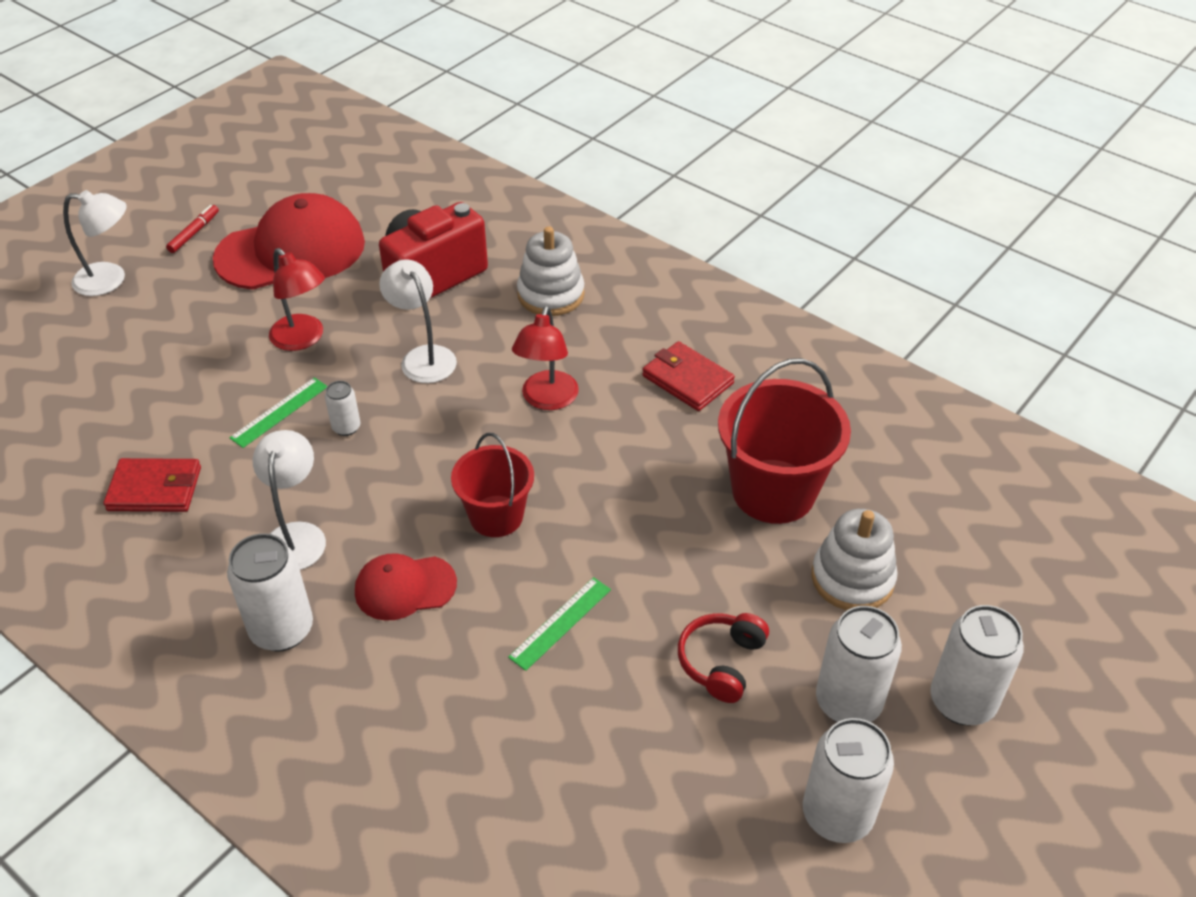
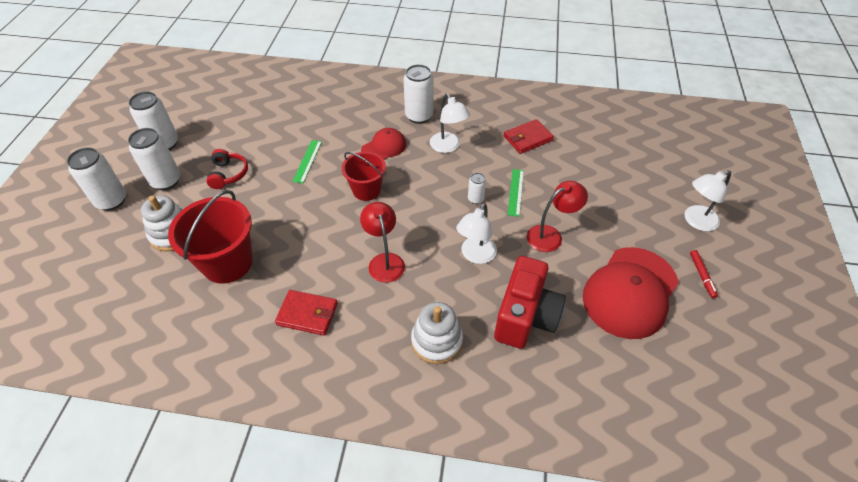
camera: 150 degrees right, 5 degrees up
(303, 339) = (550, 235): red lamp -> red lamp turned 135 degrees clockwise
(423, 357) = (475, 255): white lamp -> white lamp turned 90 degrees clockwise

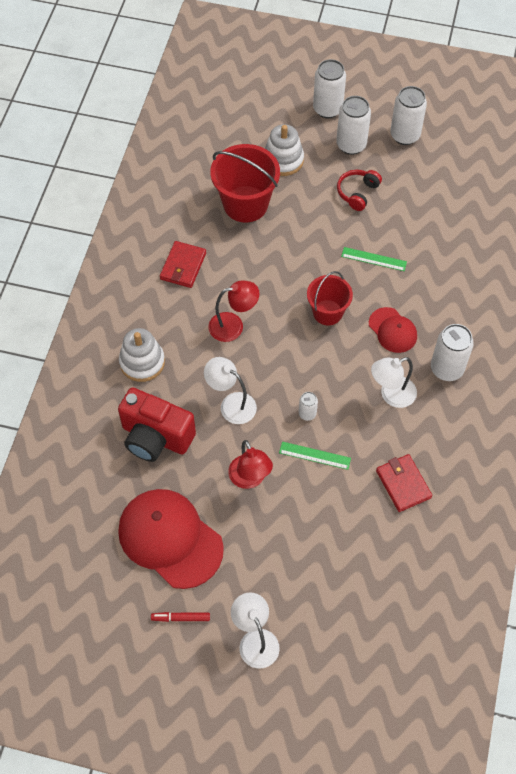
camera: 95 degrees right, 10 degrees up
(228, 174) = (357, 193): red headphones -> red headphones turned 120 degrees clockwise

